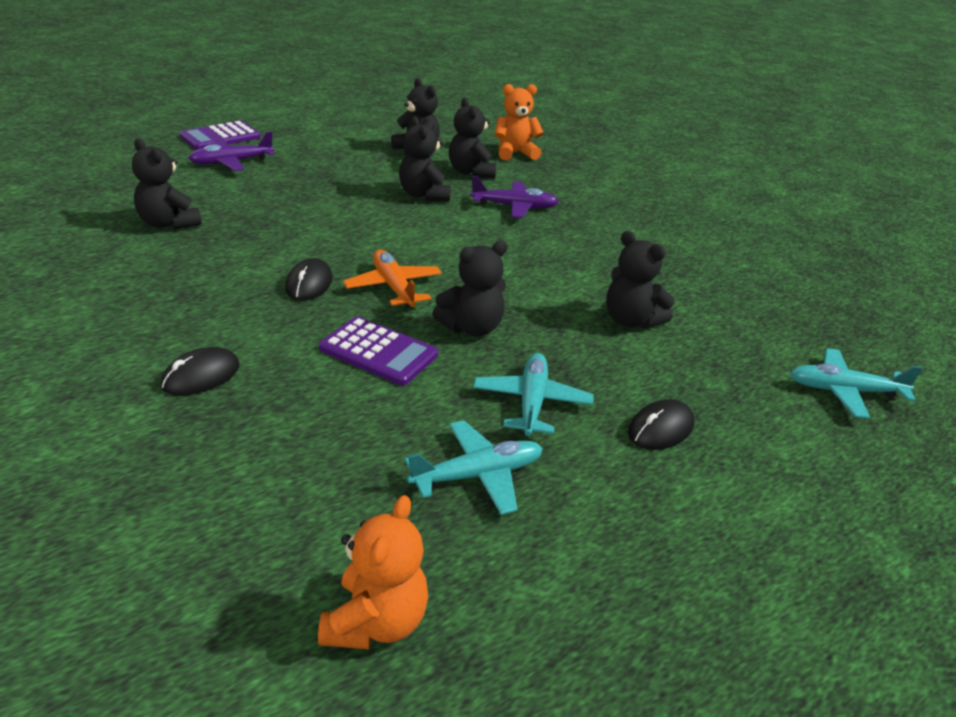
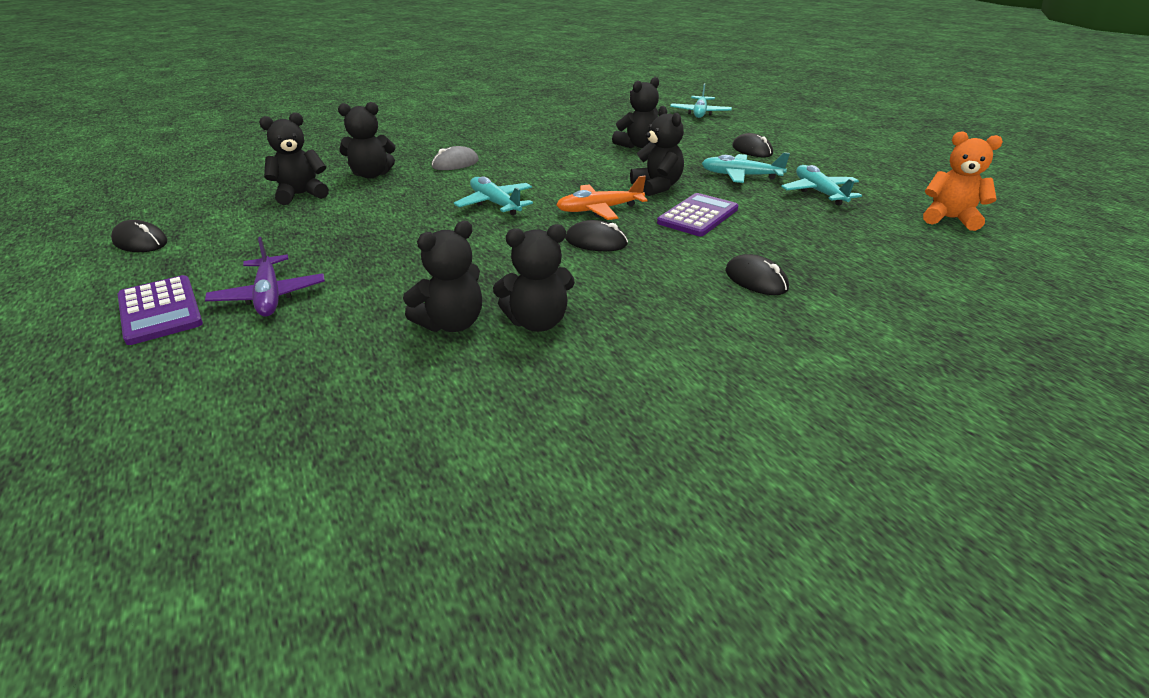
camera: 80 degrees left, 0 degrees up
(324, 117) = (140, 242): none -> black mouse
(405, 231) = (495, 203): none -> turquoise plane
(423, 195) = (417, 195): black teddy bear -> black teddy bear (537, 322)
(514, 207) = (455, 163): purple plane -> grey mouse
(515, 153) = (334, 156): orange teddy bear -> none

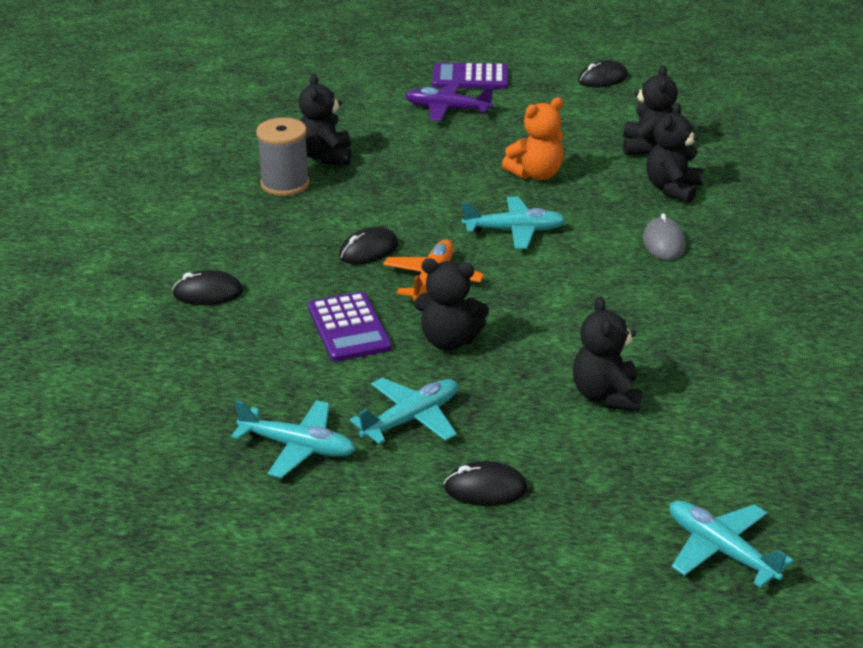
camera: 125 degrees right, 0 degrees up
(537, 322) = (285, 184): black teddy bear -> grey spool
(949, 219) = (125, 493): orange teddy bear -> orange teddy bear (536, 174)

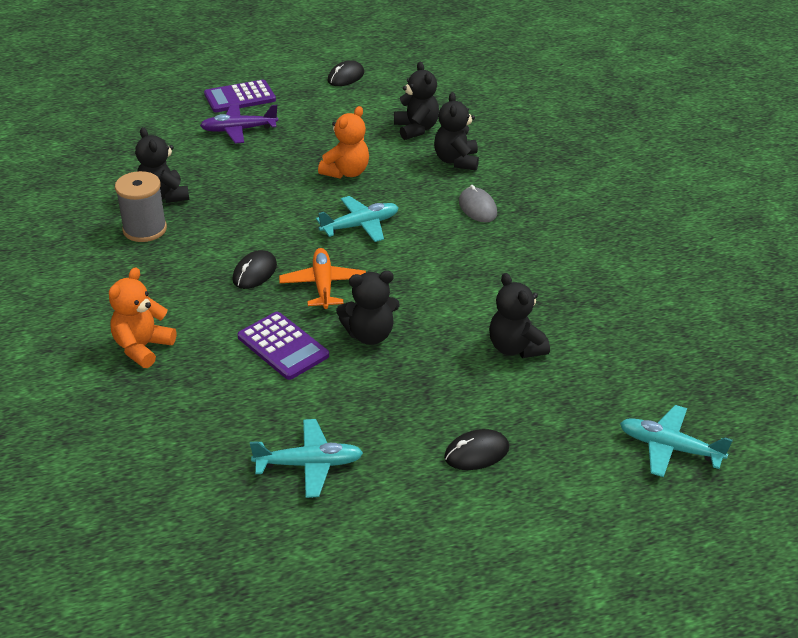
camera: 25 degrees left, 5 degrees up
(208, 293) = (142, 347): black mouse -> orange teddy bear
(411, 418) = (383, 411): turquoise plane -> none

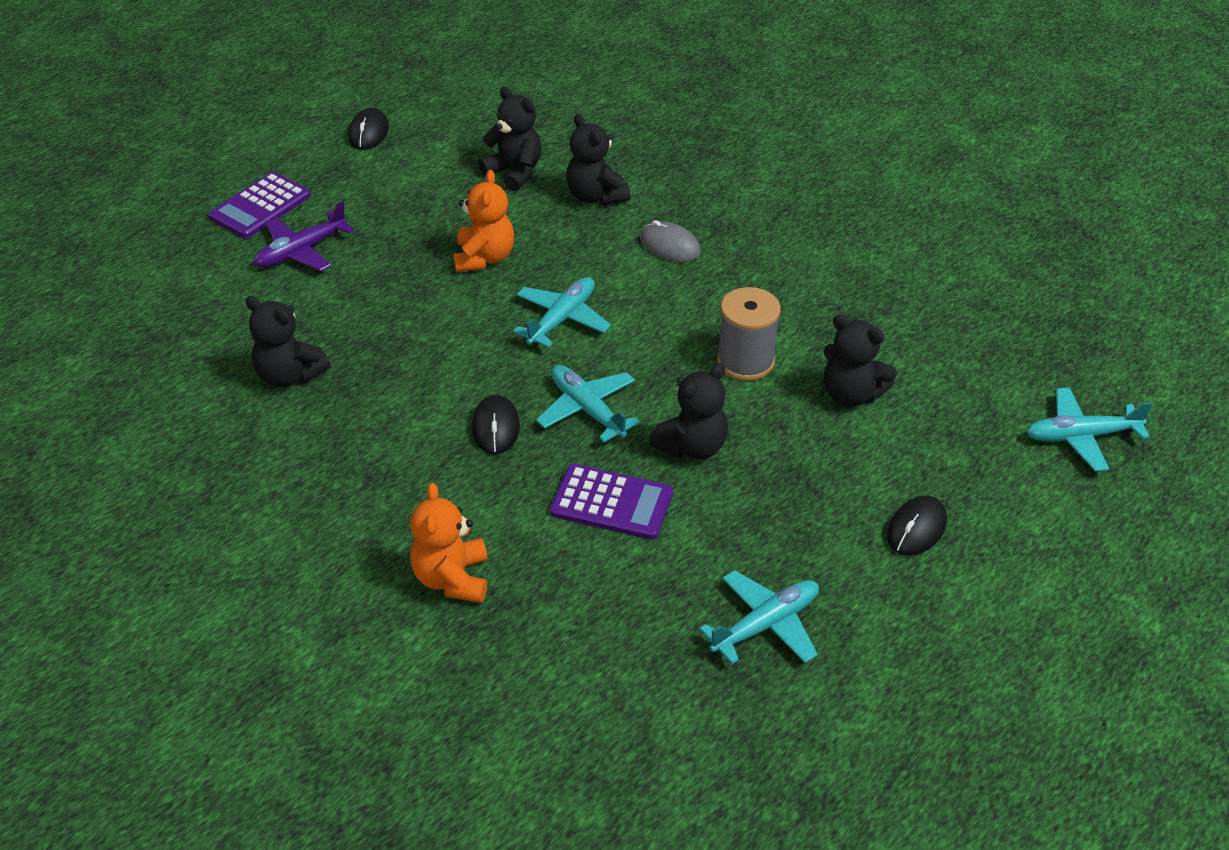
camera: 30 degrees left, 5 degrees up
(145, 229) = (308, 429): grey spool -> grey spool (745, 361)
(323, 285) = (587, 409): orange plane -> turquoise plane

